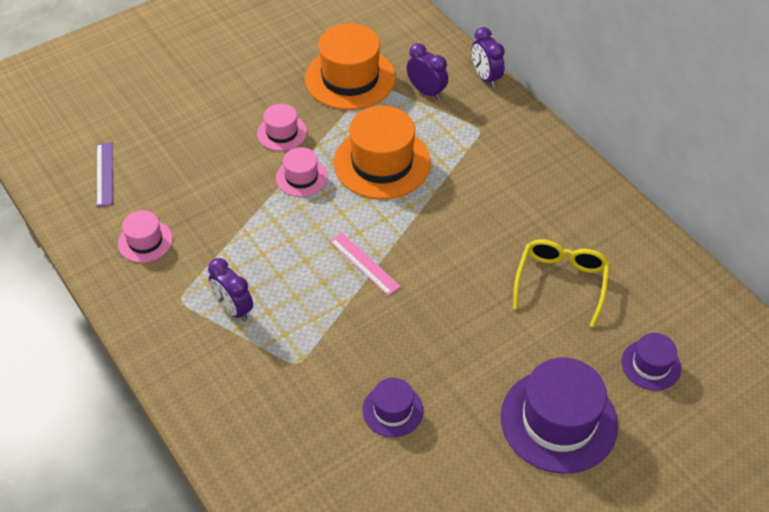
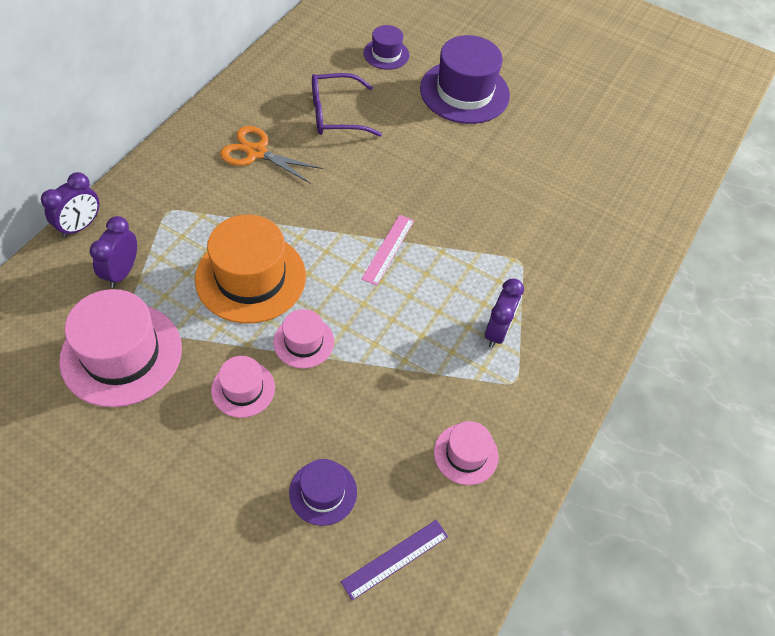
camera: 120 degrees left, 5 degrees up
(350, 78) = (121, 354): orange hat -> pink hat
(392, 410) = (519, 184): purple hat -> purple hat (323, 492)
(528, 204) = (256, 152): none -> orange scissors
(561, 282) = (335, 114): yellow glasses -> purple glasses

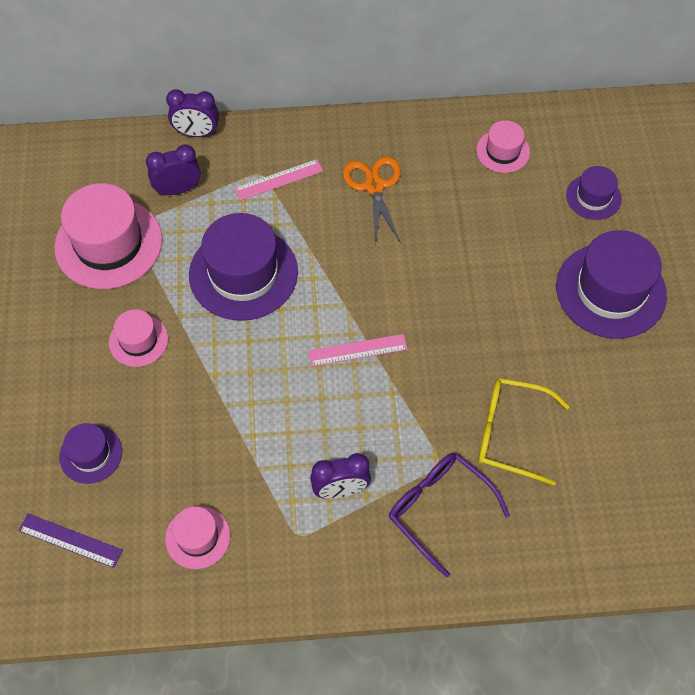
camera: 60 degrees right, 5 degrees up
(187, 202) = (278, 179): none -> pink ruler
(251, 277) = (243, 273): orange hat -> purple hat
(303, 342) = (212, 351): pink hat -> pink hat (503, 151)
(335, 114) = (474, 210): purple glasses -> purple glasses (439, 509)
(528, 208) = (510, 433): none -> yellow glasses

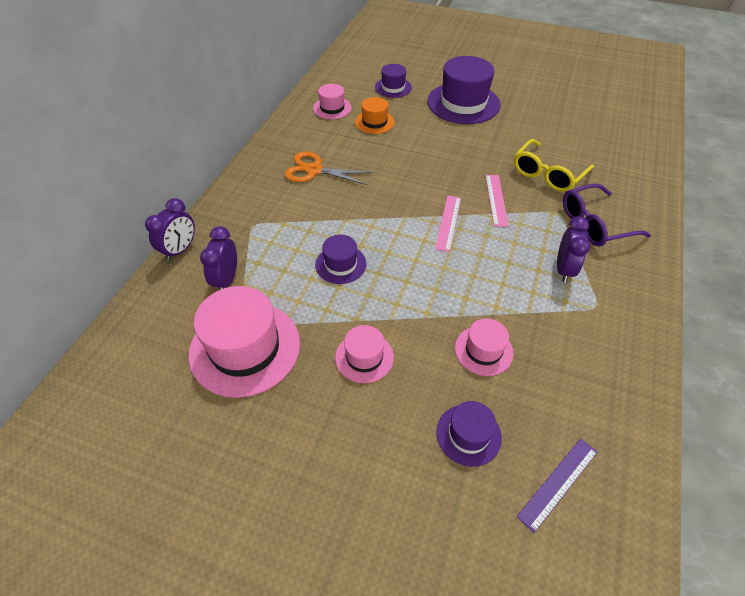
camera: 65 degrees left, 10 degrees down
(197, 537) = (581, 375): pink hat -> pink hat (483, 350)
(243, 273) = (340, 264): purple hat -> purple hat, size x0.53
(278, 179) = (268, 216): pink ruler -> pink ruler (496, 200)
(502, 207) = (374, 122): none -> orange hat

